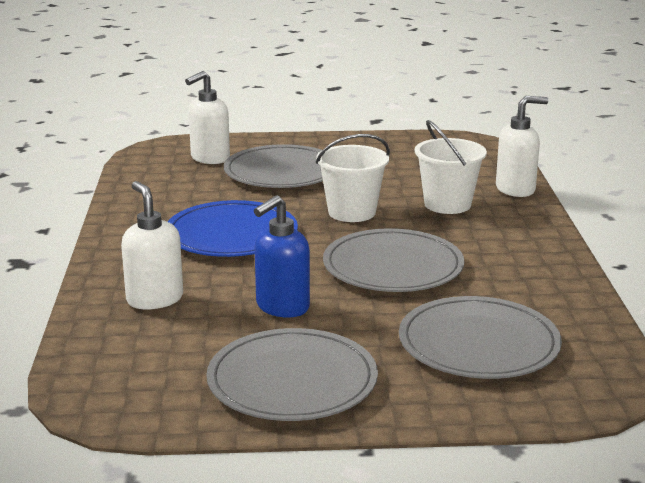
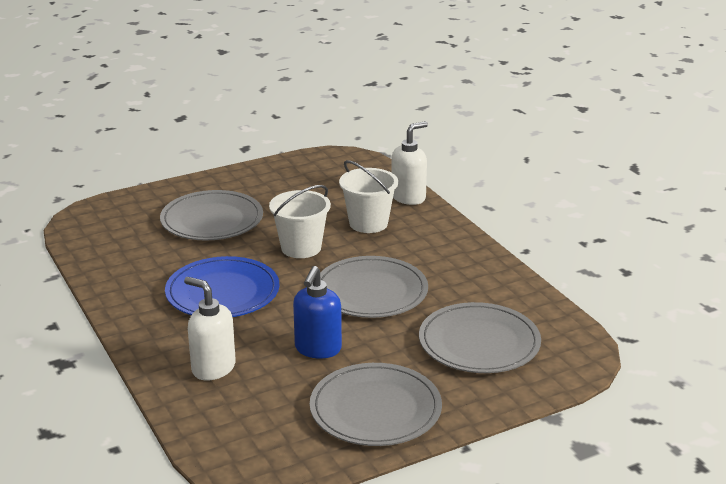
camera: 25 degrees left, 5 degrees up
(209, 158) = (137, 219): white soap dispenser -> none

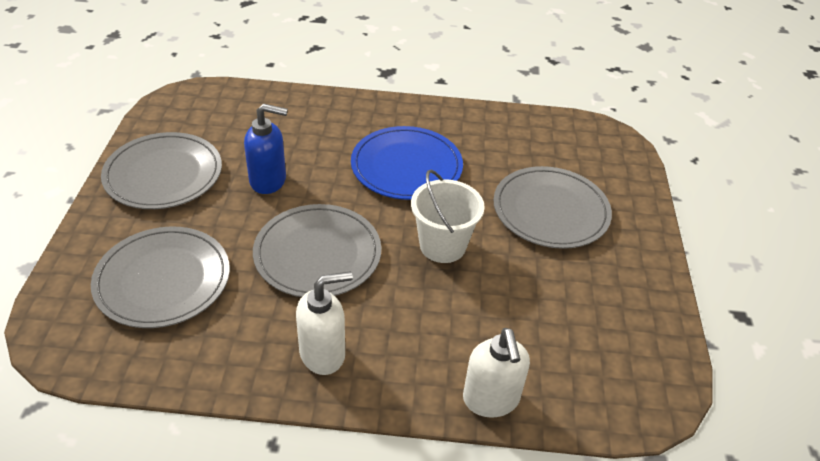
camera: 120 degrees right, 15 degrees up
(213, 368) = (304, 123): white soap dispenser -> white soap dispenser (323, 354)
(317, 349) = (268, 181): blue soap dispenser -> blue soap dispenser turned 135 degrees clockwise
(368, 223) = (453, 324): white bucket -> none

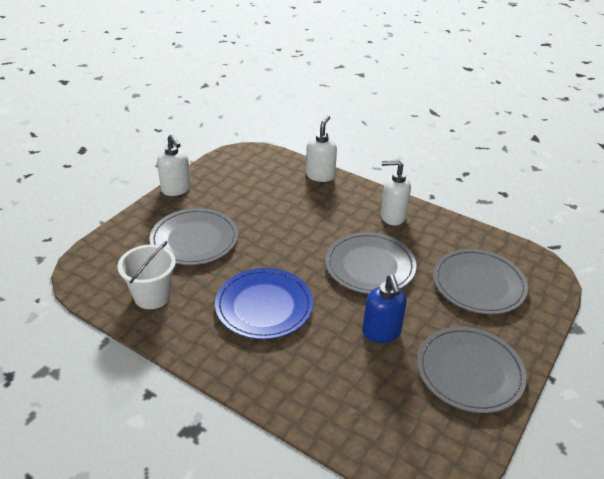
camera: 150 degrees left, 5 degrees down
(268, 181) = (381, 333): blue soap dispenser -> blue soap dispenser turned 135 degrees counterclockwise
(442, 246) = (285, 243): white bucket -> white bucket (152, 296)
(658, 274) = (176, 189): none -> white soap dispenser

